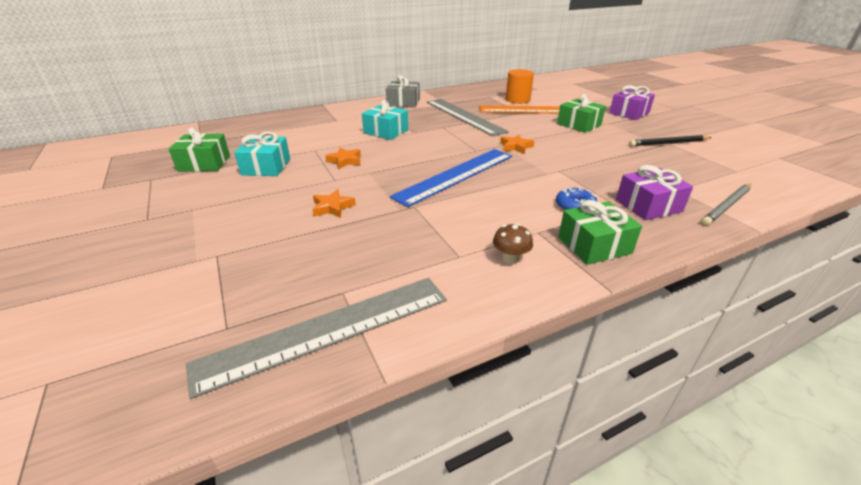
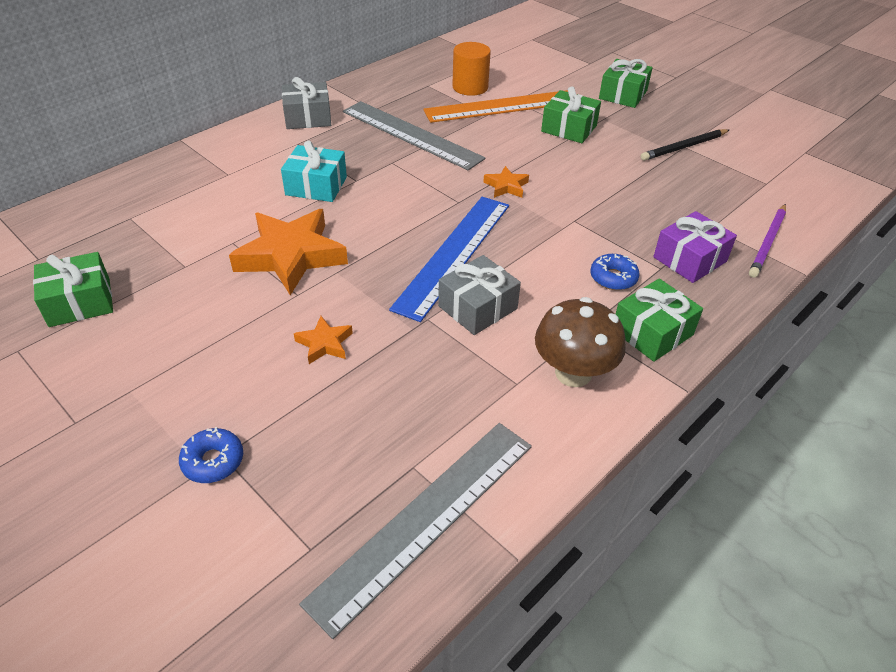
camera: 20 degrees left, 10 degrees up
(207, 257) = (213, 461): none -> blue donut
(266, 167) = (182, 290): turquoise gift -> none
(345, 161) = (291, 256): orange star -> orange star, size x2.17
(455, 206) = (477, 307): none -> grey gift
(510, 258) = (573, 373): brown mushroom -> brown mushroom, size x1.93
(629, 113) = (623, 94): purple gift -> green gift
(727, 206) = (768, 243): grey pencil -> purple pencil

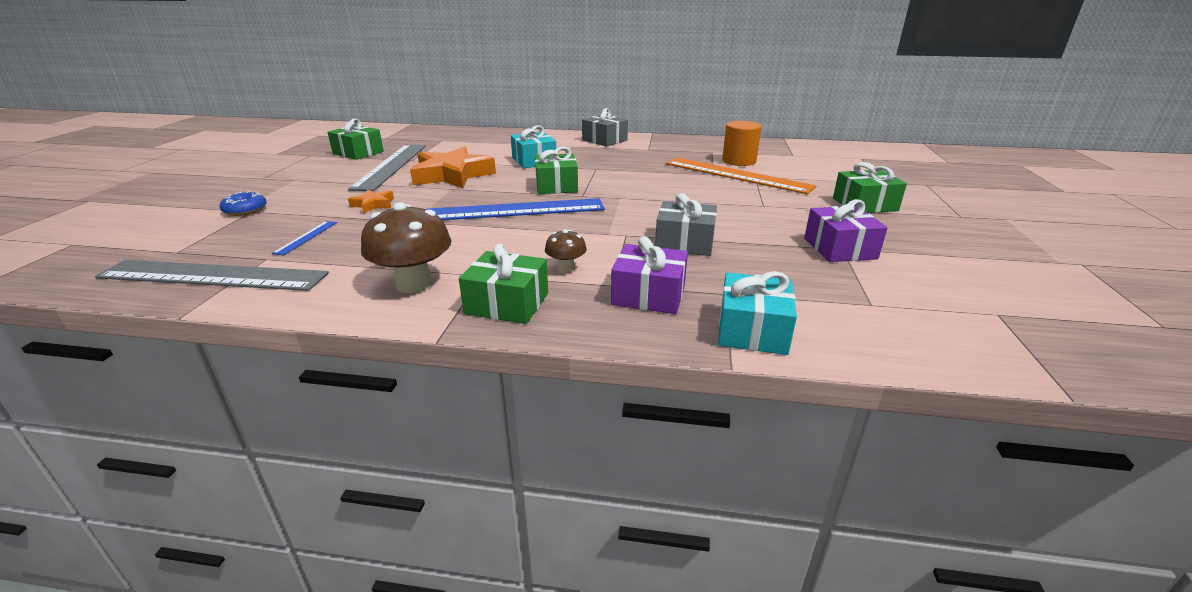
camera: 55 degrees right, 15 degrees down
(378, 421) = (306, 237): none -> blue ruler
(411, 135) = (639, 164): grey ruler -> grey ruler (391, 166)
(477, 307) = (460, 232): grey gift -> grey gift (684, 243)
(506, 186) = (629, 203): orange star -> none
(569, 128) = (758, 200): green gift -> green gift (556, 186)
(613, 278) = (566, 268): blue donut -> brown mushroom
(684, 147) = (839, 248): black pencil -> purple gift
(768, 243) = (752, 330): purple pencil -> turquoise gift

